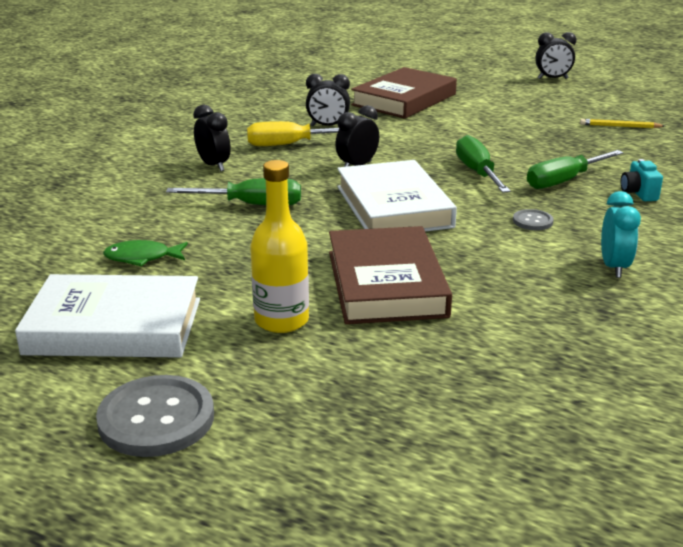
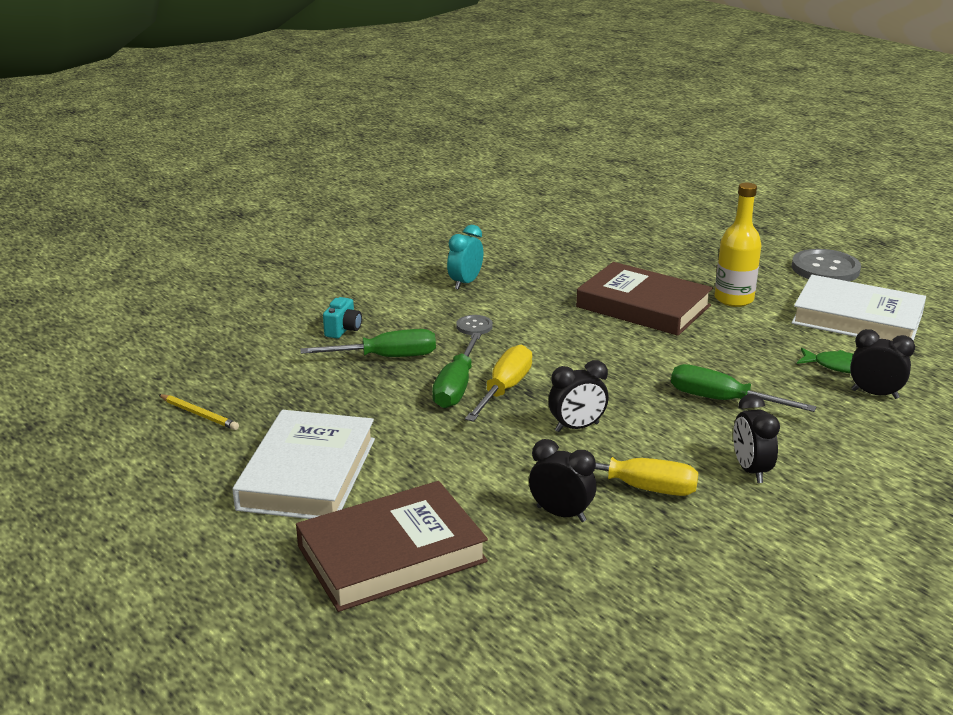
camera: 155 degrees left, 0 degrees up
(386, 283) = (643, 306): brown book -> brown book turned 75 degrees counterclockwise
(393, 206) = (581, 367): white book -> white book (308, 473)
(438, 178) = (504, 389): none -> yellow screwdriver
(552, 79) = (89, 548): black clock -> black clock (874, 394)

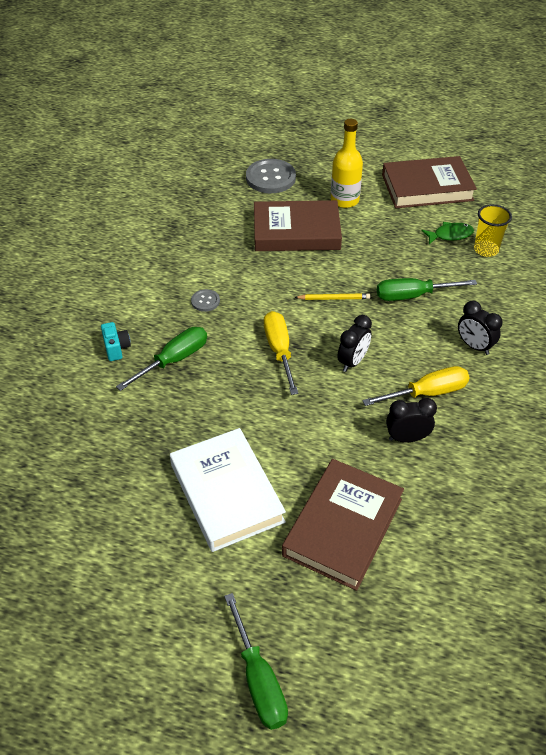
camera: 35 degrees left, 20 degrees up
(199, 414) = (94, 483): yellow pencil -> yellow pencil (334, 298)
(456, 386) = (247, 364): green screwdriver -> green screwdriver (258, 679)
(465, 283) = (158, 260): turquoise clock -> none
(825, 269) = (373, 148): grey button -> grey button (270, 178)
(857, 319) = (427, 187): white book -> brown book
(874, 394) = (486, 249): black clock -> yellow cup

